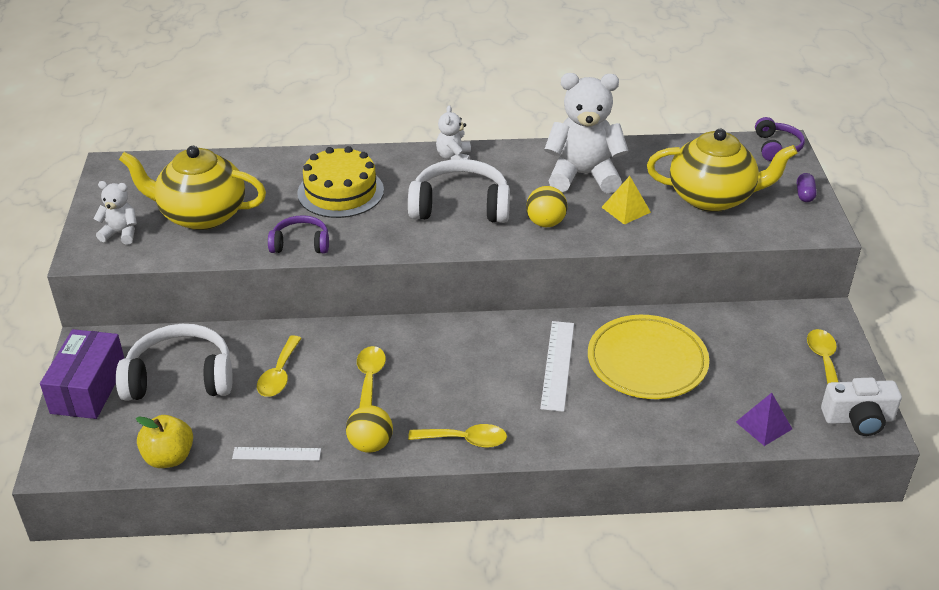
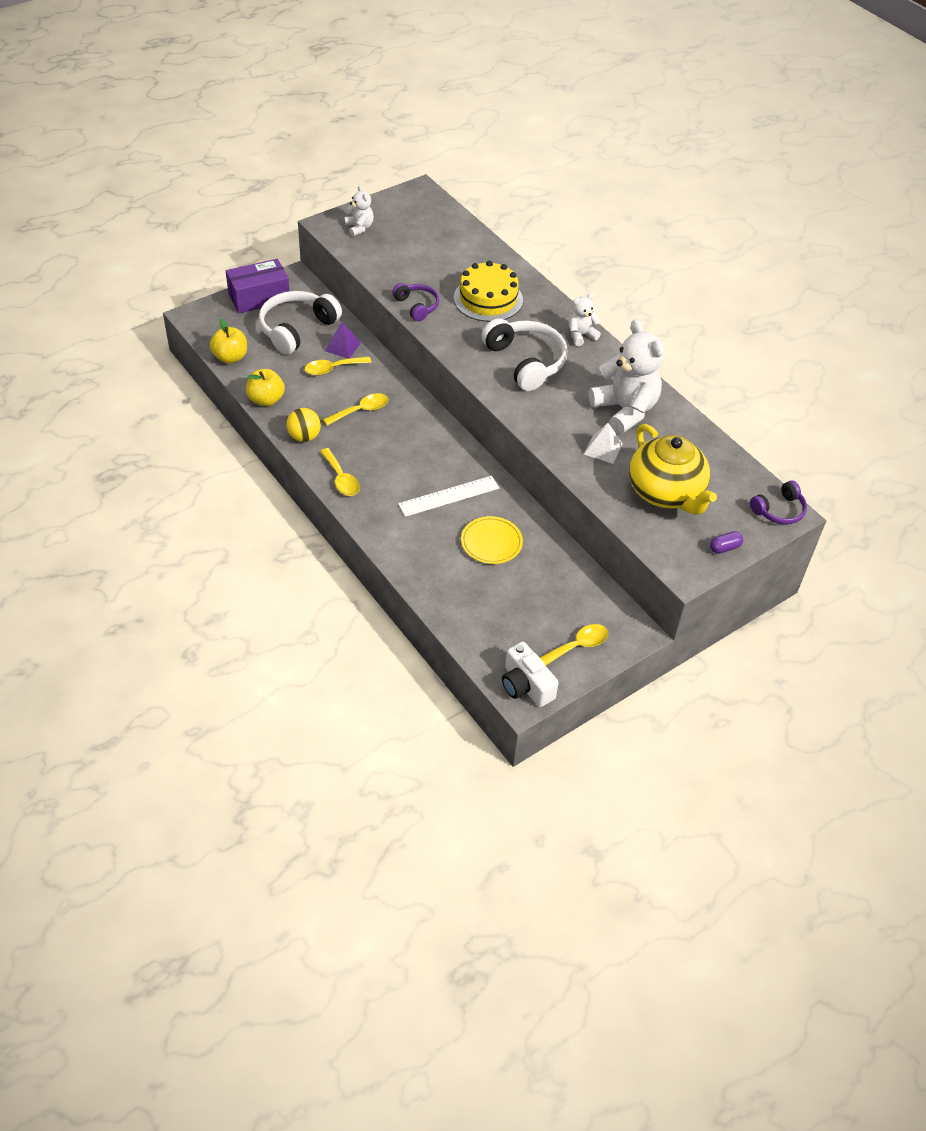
camera: 55 degrees right, 10 degrees up
(180, 377) = (297, 329): white headphones -> white headphones turned 105 degrees counterclockwise
(201, 215) = (407, 251): yellow teapot -> none
(276, 454) = (266, 400): white ruler -> yellow apple
(545, 223) = (546, 412): yellow ball -> none
(626, 209) = (603, 448): yellow pyramid -> white pyramid
(647, 362) = (491, 542): yellow plate -> yellow plate, size x0.62
(763, 425) = (475, 630): purple pyramid -> purple pyramid (342, 346)

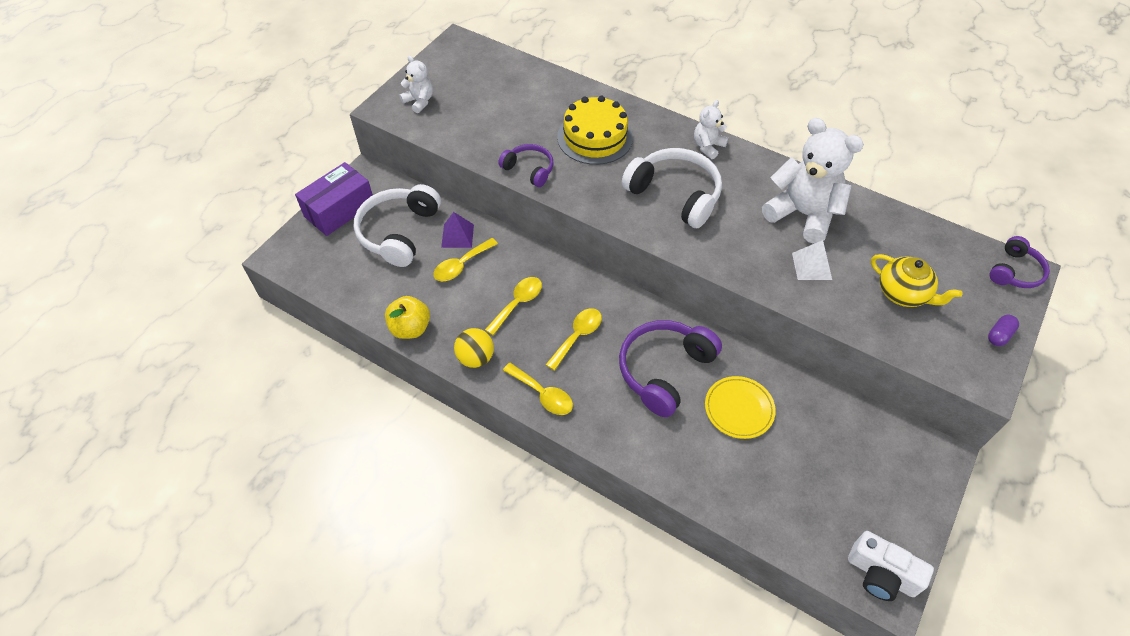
camera: 20 degrees left, 5 degrees up
(230, 357) = (345, 291): yellow apple -> none
(449, 496) = (664, 370): white ruler -> purple headphones
(577, 646) = (898, 499): yellow spoon -> yellow spoon (577, 336)
(666, 493) = (903, 293): yellow teapot -> yellow teapot, size x0.62

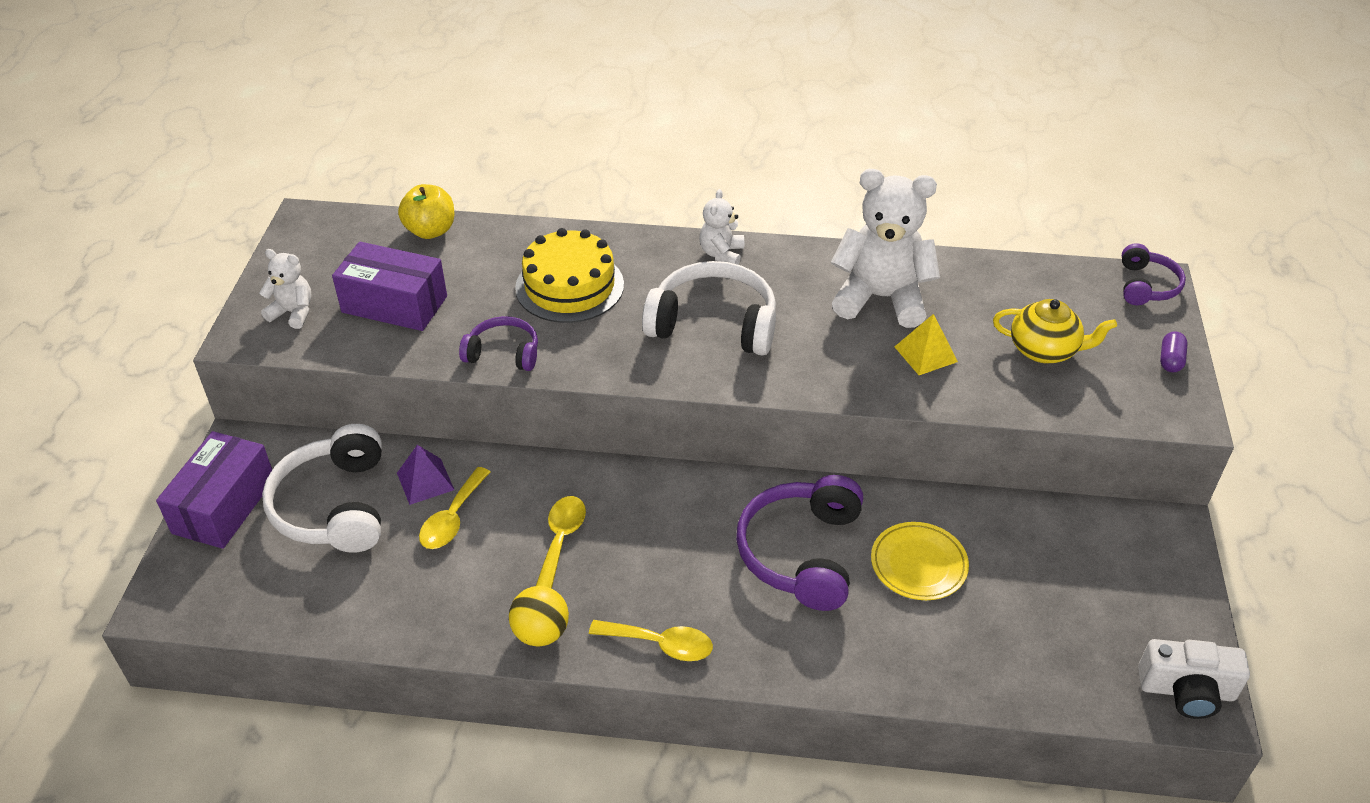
camera: 25 degrees left, 10 degrees down
(410, 328) = (424, 629): yellow apple -> yellow apple (430, 231)
(481, 115) = (394, 304): none -> purple box
(577, 336) = (666, 552): yellow spoon -> none
(811, 266) = (925, 354): white pyramid -> yellow pyramid

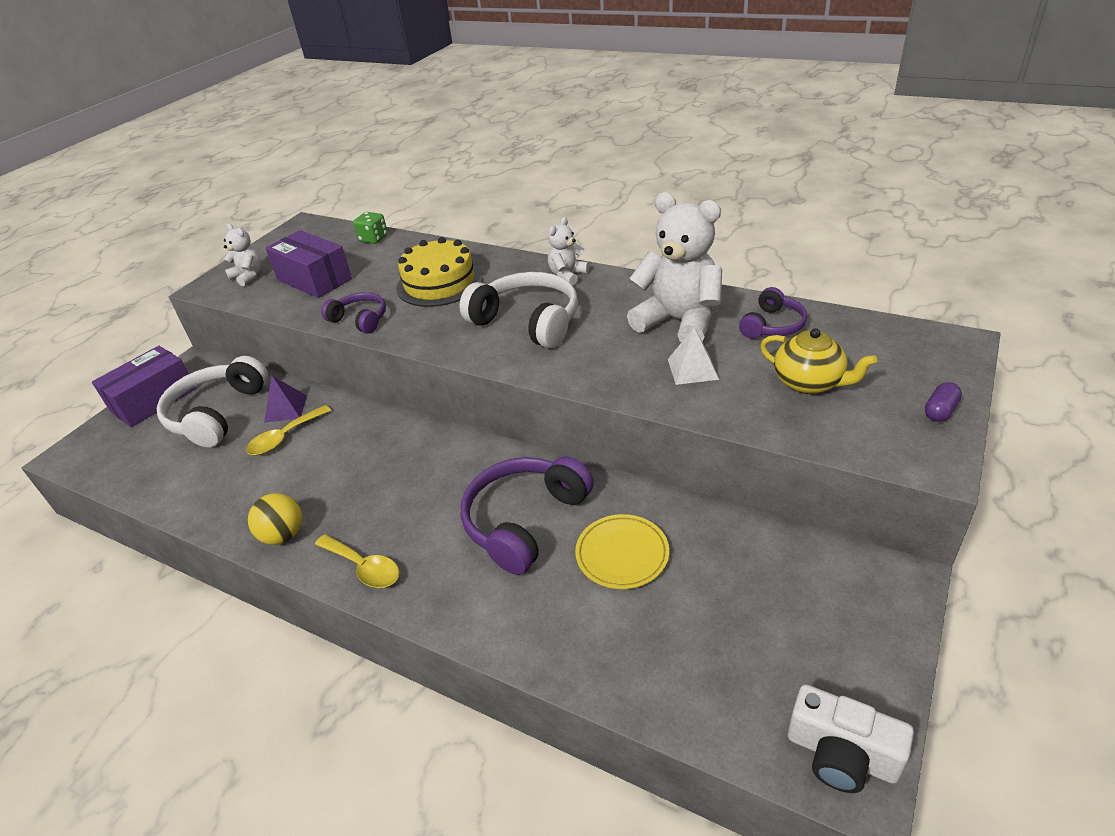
camera: 25 degrees right, 5 degrees down
(430, 231) = (373, 239): yellow apple -> green dice
(561, 540) = (346, 469): yellow spoon -> none
(925, 354) = (692, 369): yellow pyramid -> white pyramid
(1146, 286) = (945, 344): purple headphones -> purple headphones (772, 325)

